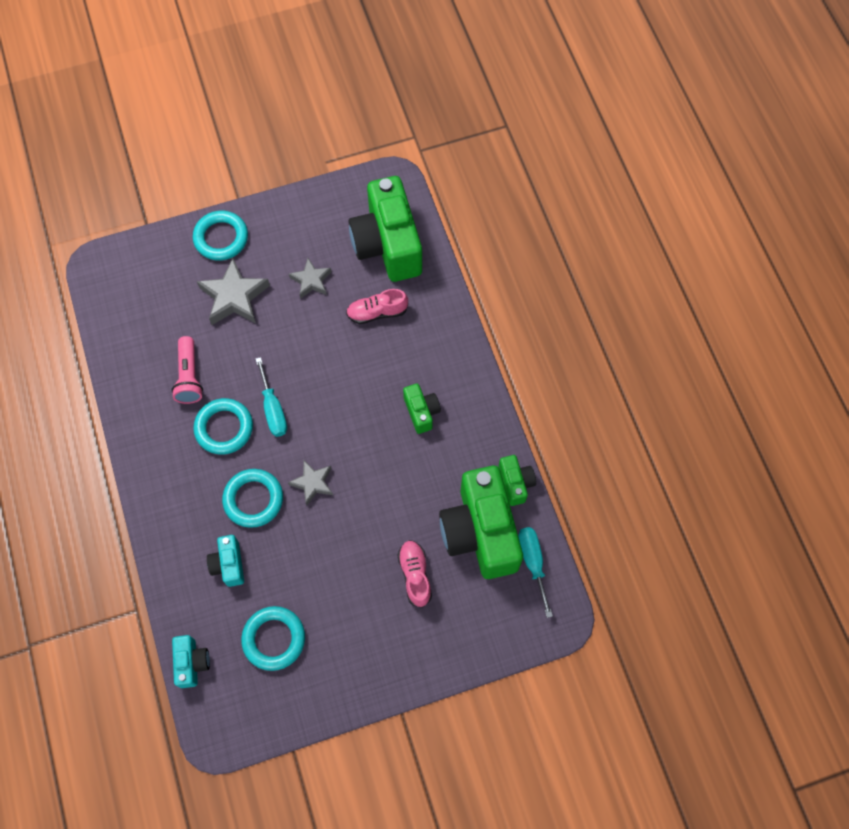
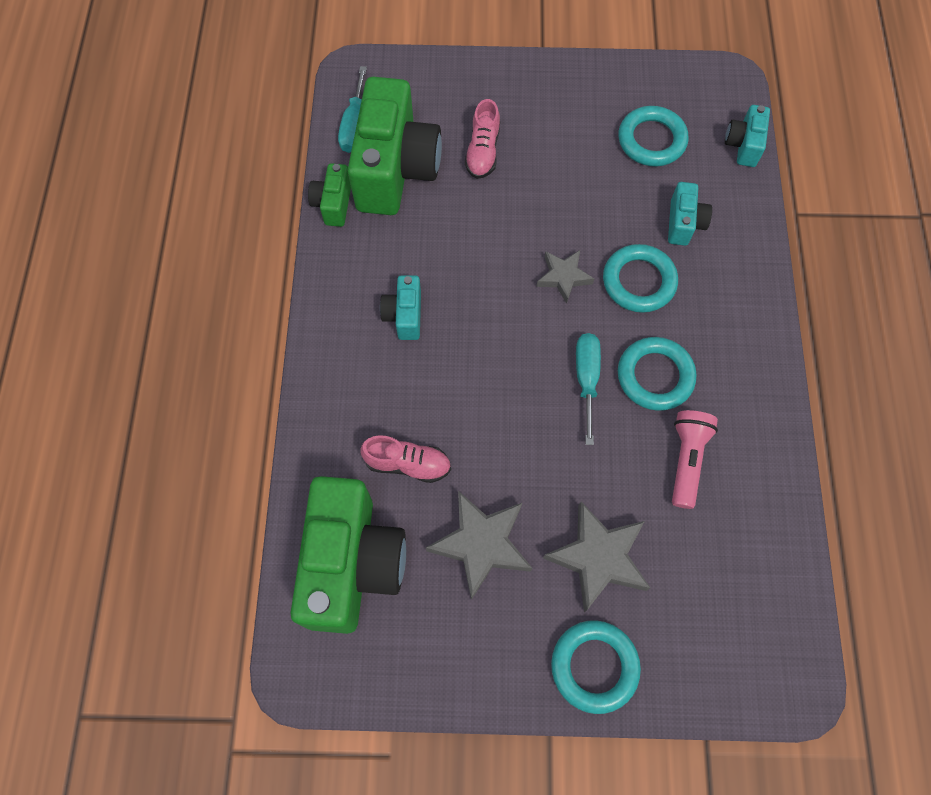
camera: 160 degrees left, 0 degrees up
(311, 280) = (481, 544): grey star -> grey star, size x1.66
(421, 412) = (404, 315): green camera -> turquoise camera

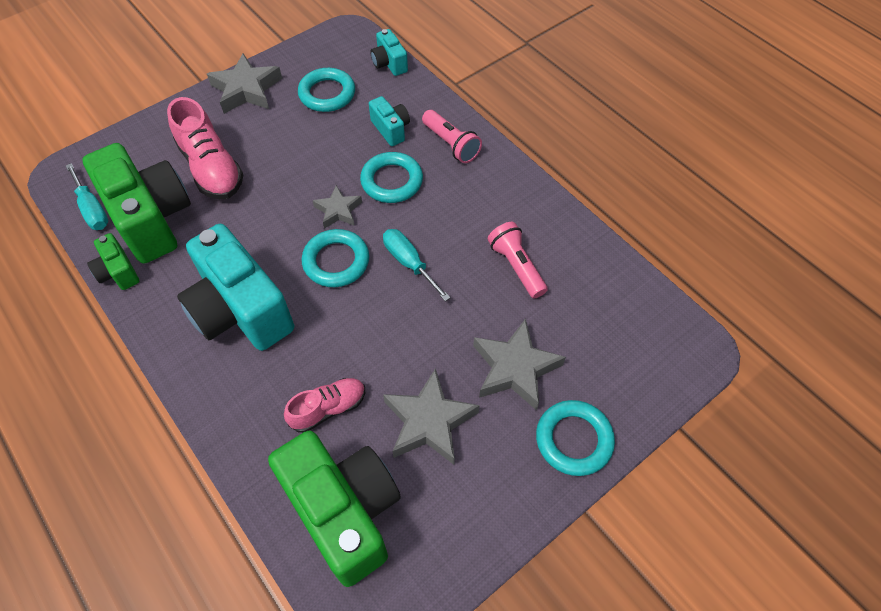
camera: 40 degrees left, 10 degrees down
(404, 315) = (240, 310): turquoise camera -> turquoise camera, size x2.16
(483, 152) = (211, 168): pink shoe -> pink shoe, size x1.64
(577, 85) = (246, 90): none -> grey star
(655, 376) = (452, 230): turquoise ring -> turquoise ring (336, 261)
(731, 282) = (451, 144): none -> pink flashlight

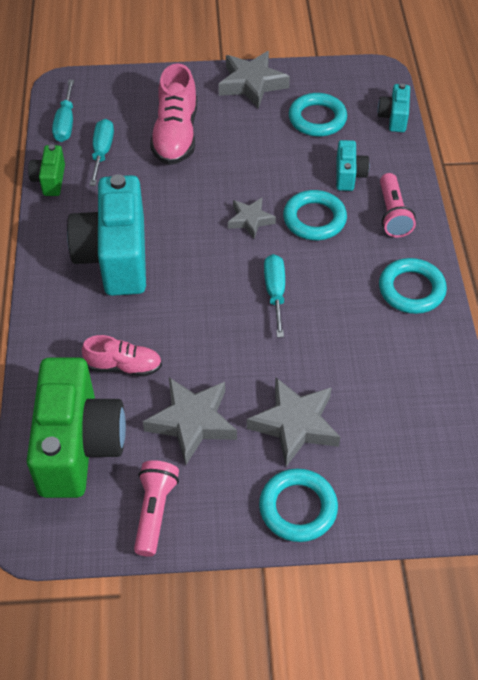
camera: 35 degrees right, 5 degrees down
(151, 219) = (102, 152): green camera -> turquoise screwdriver
(336, 261) = (217, 259): turquoise ring -> turquoise ring (411, 289)
(516, 266) = (365, 346): pink flashlight -> pink flashlight (154, 512)

